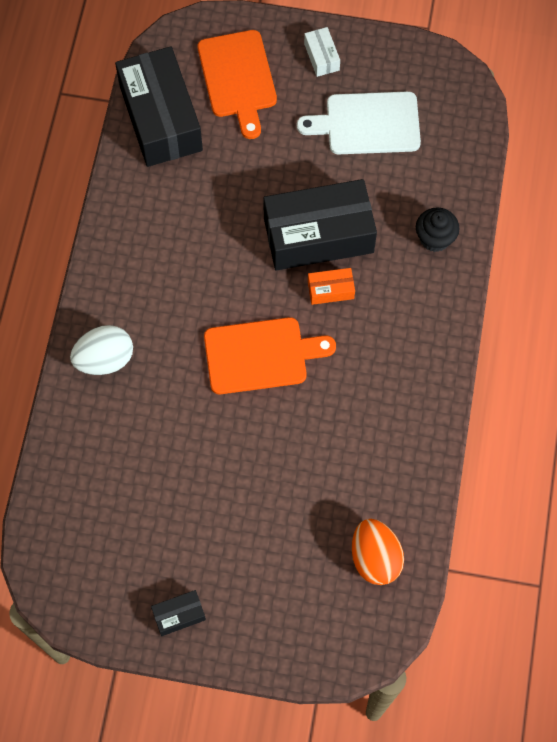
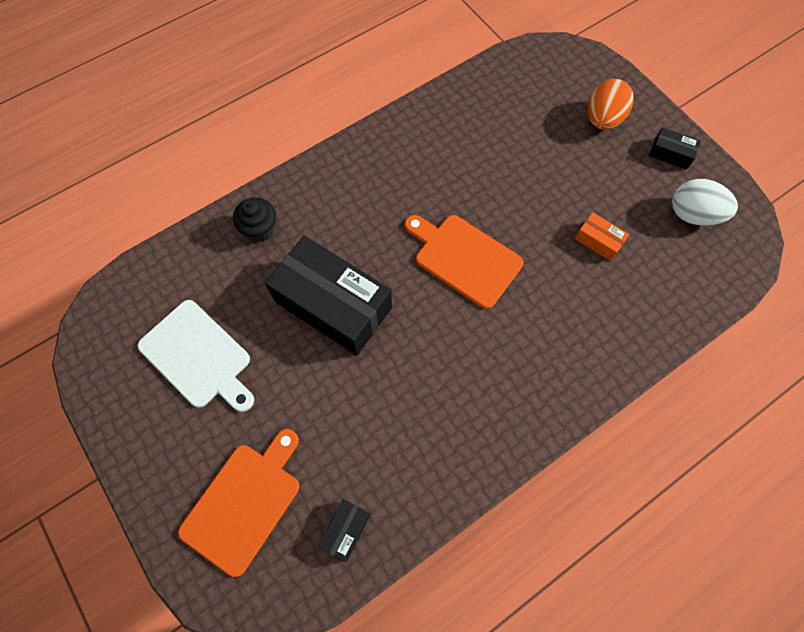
camera: 135 degrees left, 0 degrees up
(105, 359) = (583, 356): white egg -> white egg (693, 214)
(161, 118) = (346, 530): black box -> black box, size x0.42
(321, 57) = (160, 452): white box -> none
(330, 290) = (368, 258): orange box -> orange box (598, 241)
(375, 558) = (515, 88): orange egg -> orange egg (602, 119)

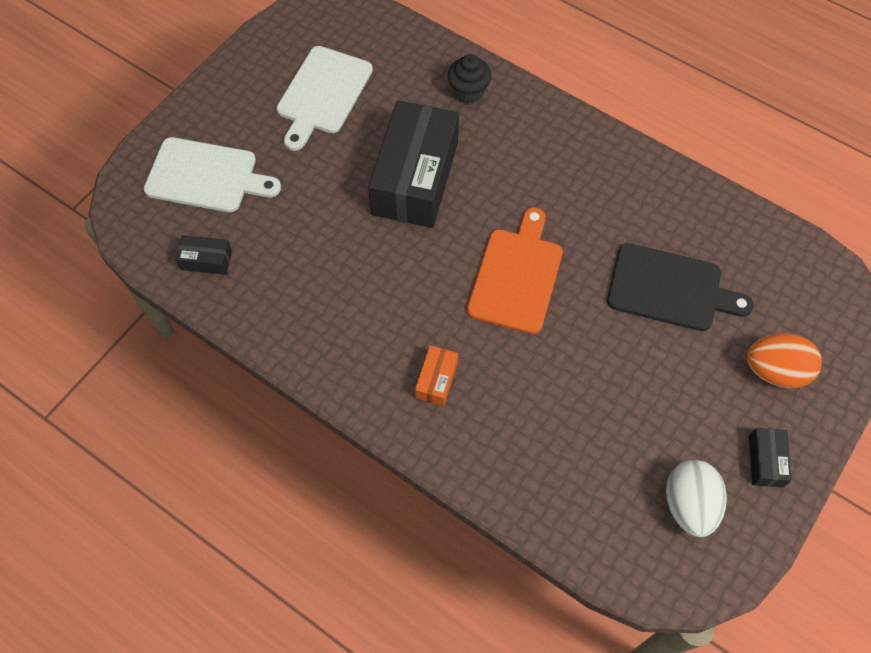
camera: 70 degrees right, 5 degrees down
(244, 502) = (206, 176): orange cutting board -> white cutting board
(514, 156) = (670, 288): none -> black cutting board
(598, 241) = (600, 404): orange box -> orange box (436, 380)

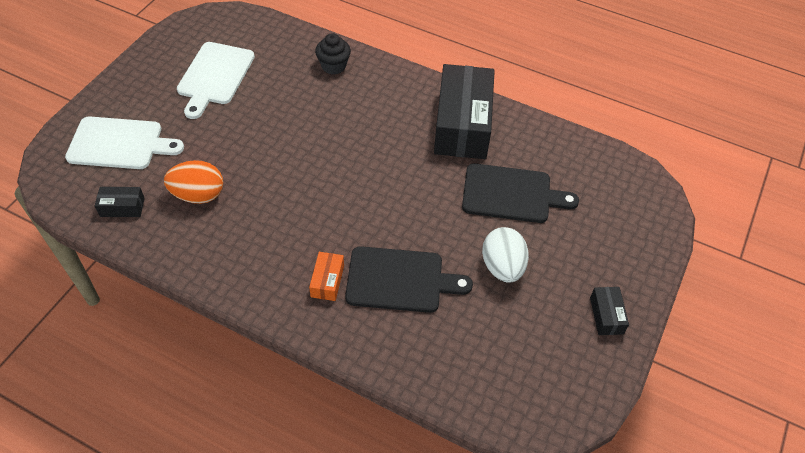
camera: 10 degrees left, 10 degrees down
(415, 178) = (296, 131): black box -> black box (462, 125)
(516, 276) = (386, 196): orange cutting board -> none
(522, 387) = (400, 280): none -> black cutting board
(689, 505) = (549, 356): white egg -> white egg (502, 267)
(775, 371) = (603, 247): orange egg -> orange egg (198, 195)

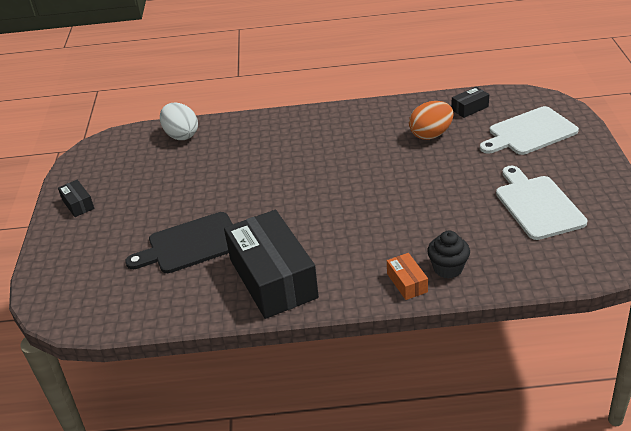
camera: 155 degrees right, 15 degrees down
(327, 281) = (291, 137): orange box -> orange box (407, 283)
(400, 280) = (242, 158): black cutting board -> none
(502, 267) = (171, 196): white egg -> white egg (181, 135)

